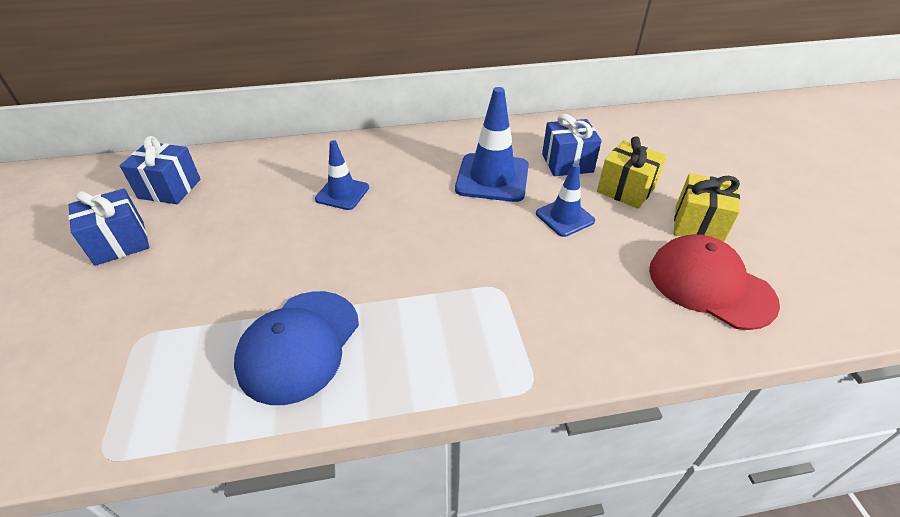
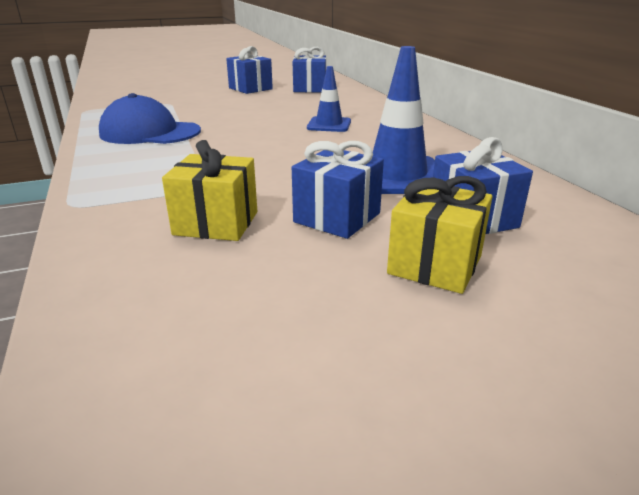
camera: 80 degrees right, 15 degrees down
(564, 217) = (337, 217): blue traffic cone -> blue gift
(698, 225) = (368, 337): yellow gift -> yellow gift (216, 223)
(710, 285) = (201, 333): red cap -> none

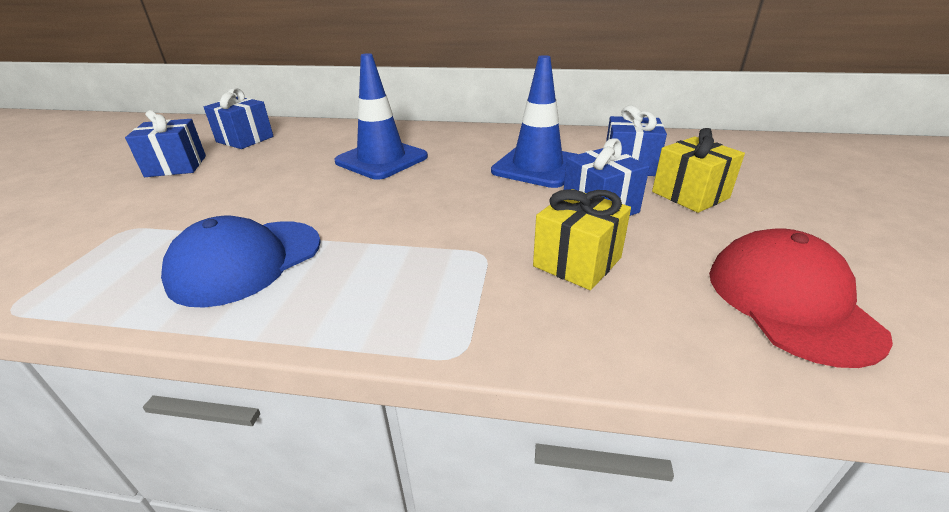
camera: 60 degrees left, 5 degrees up
(210, 349) = (790, 301): none -> red cap
(329, 125) = (381, 159): blue traffic cone -> blue traffic cone, size x1.64

